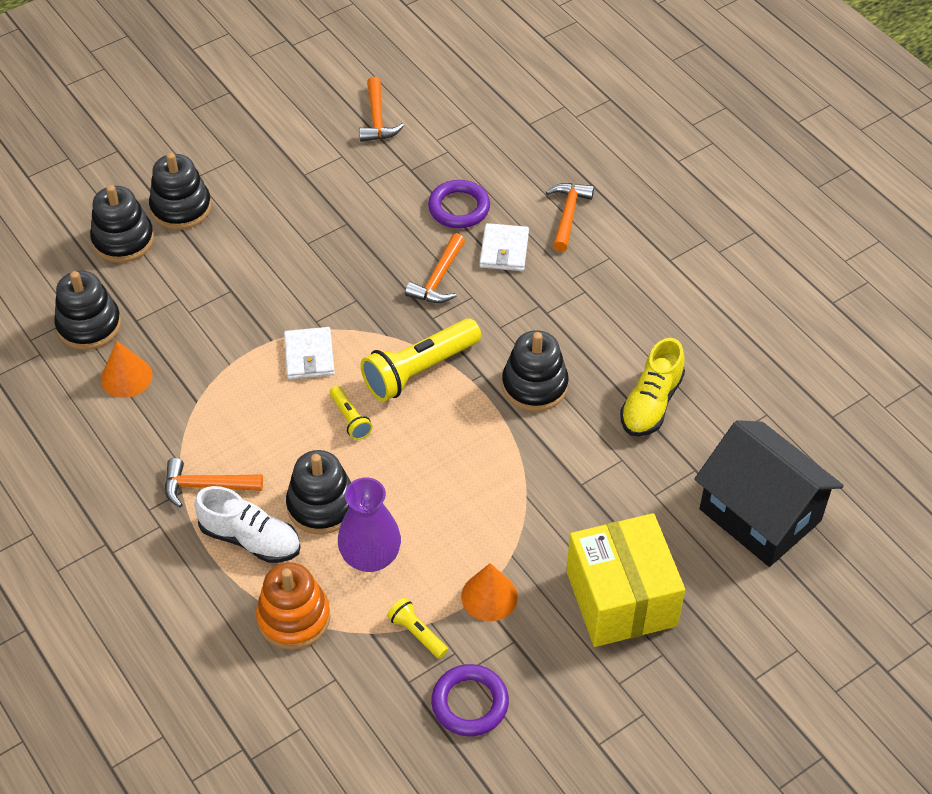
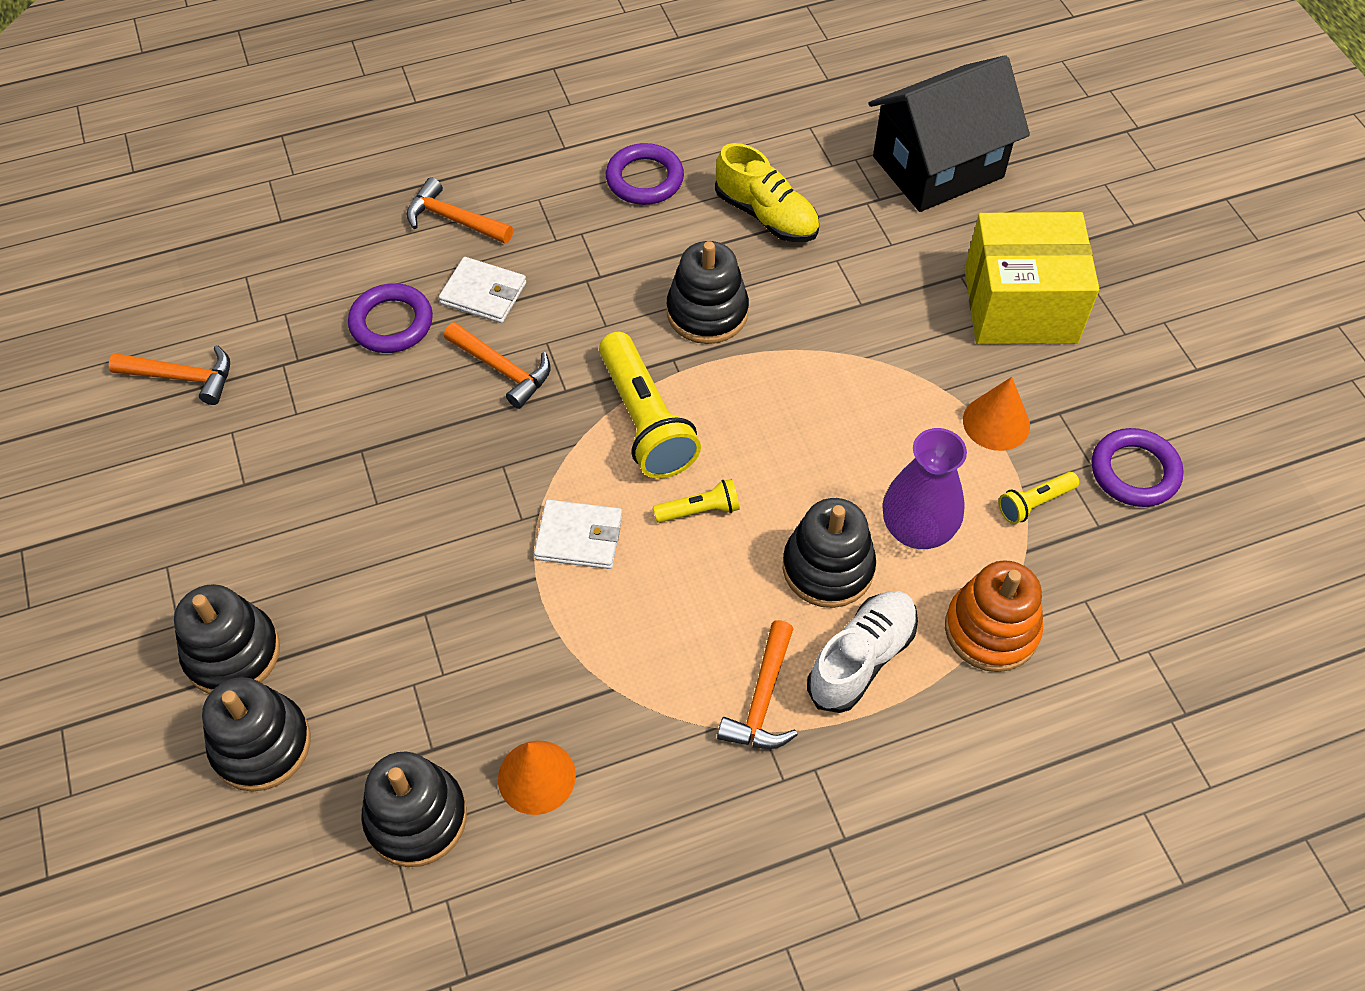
camera: 75 degrees left, 5 degrees up
(657, 317) = (644, 179): none -> purple ring

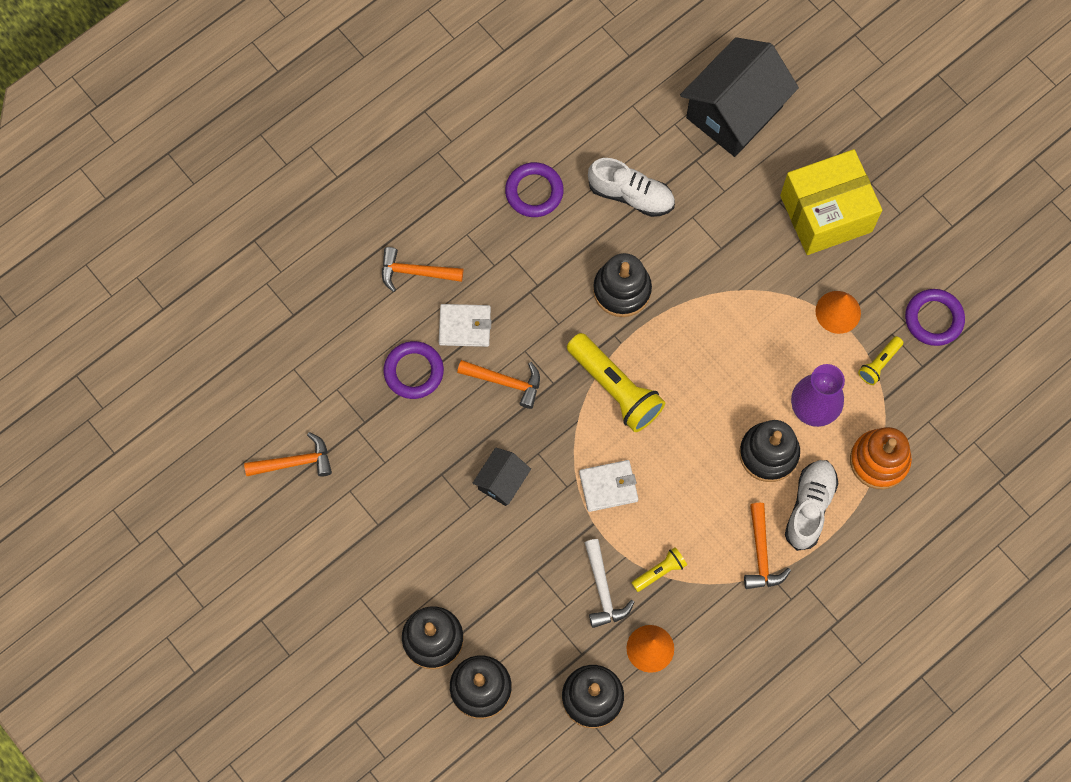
camera: 20 degrees left, 15 degrees up
(436, 485) = (502, 482): none -> black house
(506, 670) = (603, 590): none -> white hammer
(699, 510) = (675, 441): yellow flashlight -> yellow flashlight (659, 571)
(766, 215) = (631, 195): yellow shoe -> white shoe

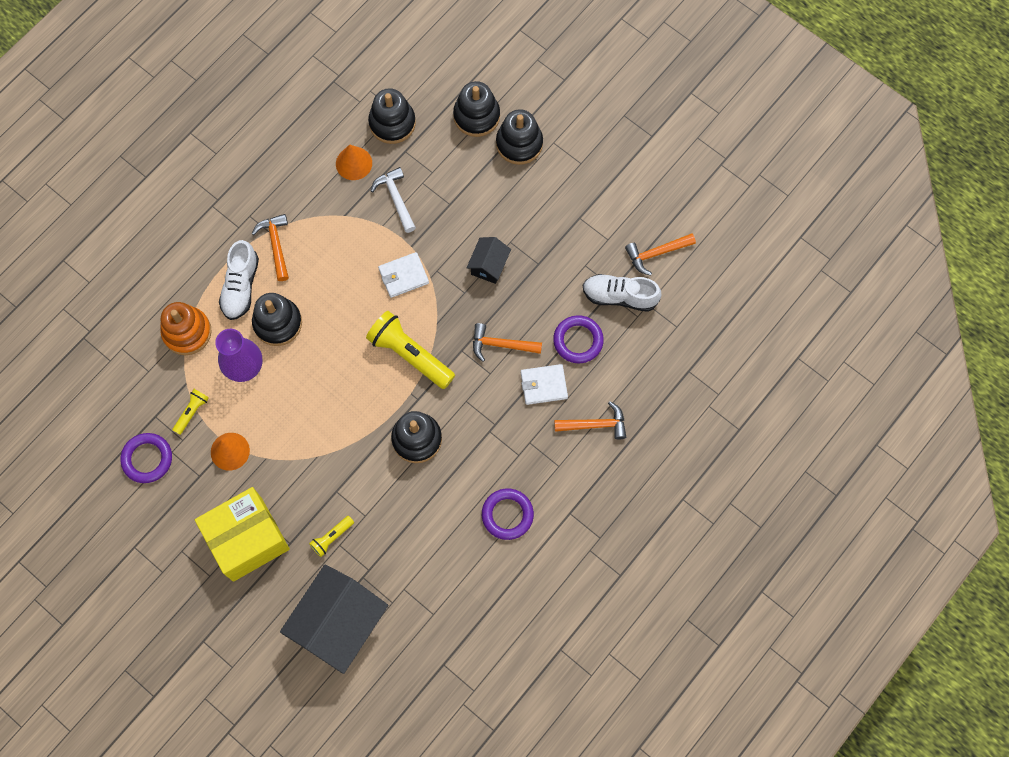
camera: 170 degrees right, 0 degrees up
(631, 195) = (421, 526): white shoe -> white shoe (619, 296)
(659, 571) = (354, 219): yellow flashlight -> yellow flashlight (332, 537)

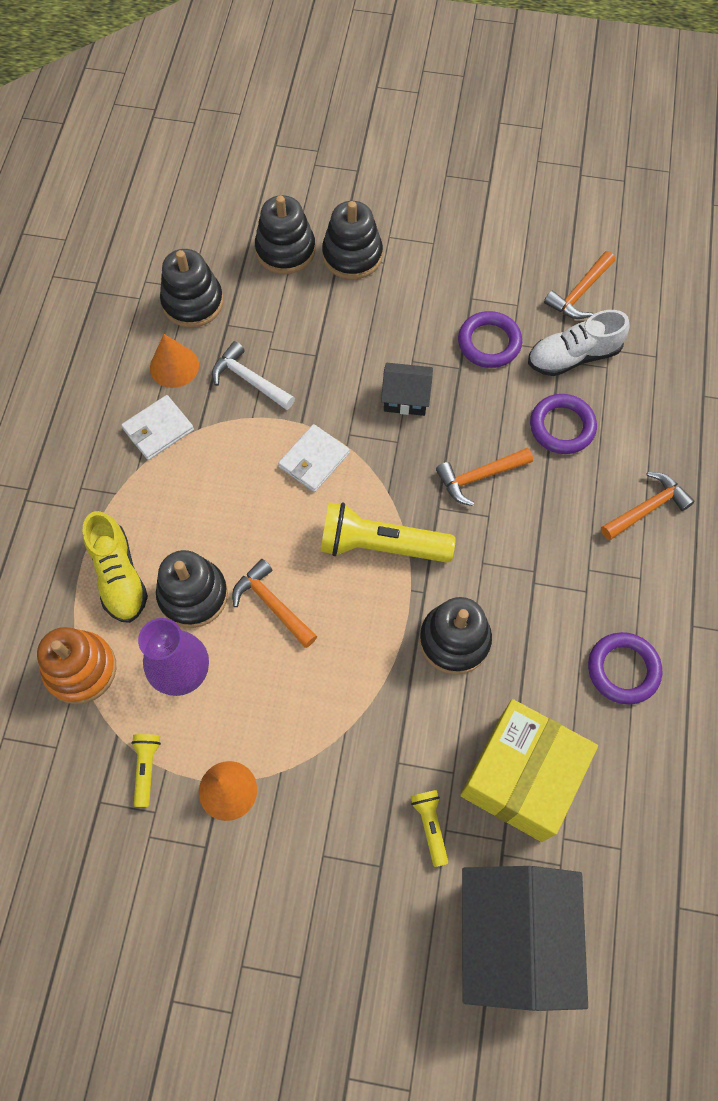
camera: 30 degrees left, 5 degrees down
(147, 459) = (121, 865): purple ring -> purple ring (489, 343)
(241, 286) = (119, 576): white shoe -> yellow shoe
(247, 539) = (321, 895): yellow box -> yellow box (521, 777)
(276, 245) = (134, 504): orange hammer -> orange hammer (272, 604)
(332, 537) = (430, 826): yellow flashlight -> yellow flashlight turned 150 degrees clockwise
(489, 266) = (406, 398): black house -> black house turned 75 degrees counterclockwise
(544, 385) = (559, 496): white wallet -> white wallet (158, 429)

